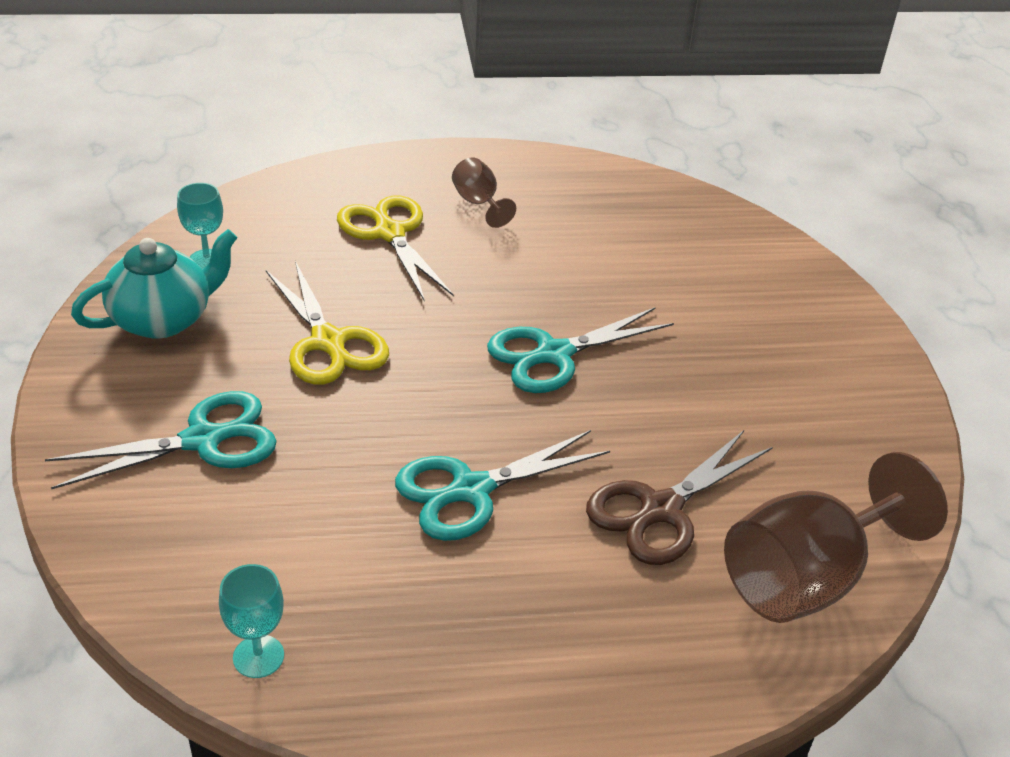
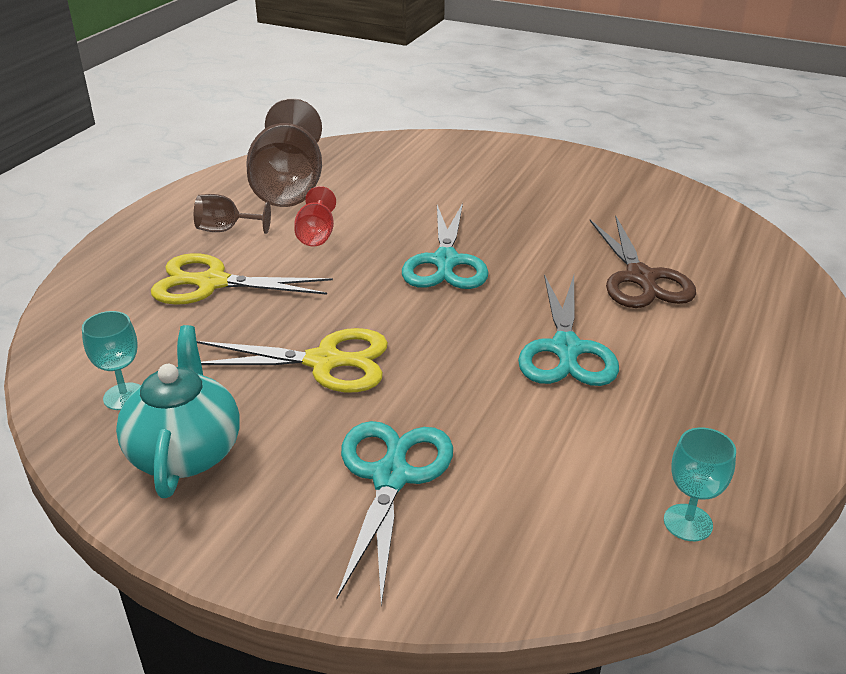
camera: 55 degrees left, 5 degrees down
(521, 256) = (316, 235): none -> red goblet
(806, 578) = (733, 251): brown goblet -> brown goblet (289, 187)

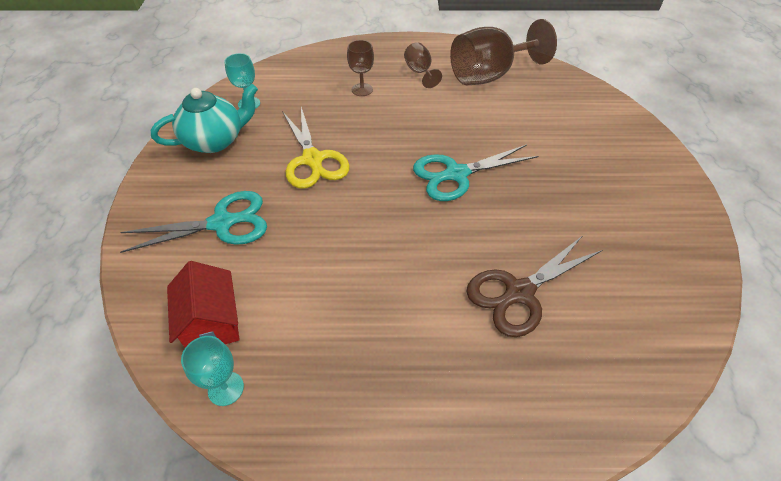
camera: 65 degrees right, 15 degrees up
(211, 283) = (362, 89): yellow scissors -> brown goblet
(316, 235) = (443, 107): red goblet -> none
(566, 350) = (389, 270): turquoise scissors -> none
(577, 519) = (212, 323): none -> red house

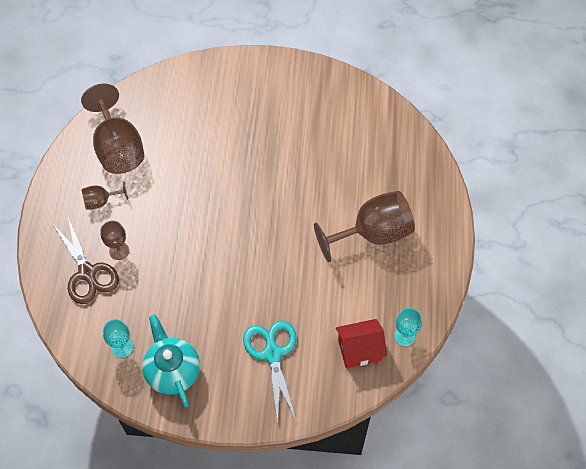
camera: 85 degrees left, 10 degrees up
(313, 160) = (210, 291): yellow scissors -> none
(415, 333) = (372, 234): none -> brown goblet
(456, 174) = (240, 193): turquoise scissors -> none
(519, 293) = (348, 175): brown scissors -> brown scissors (88, 273)

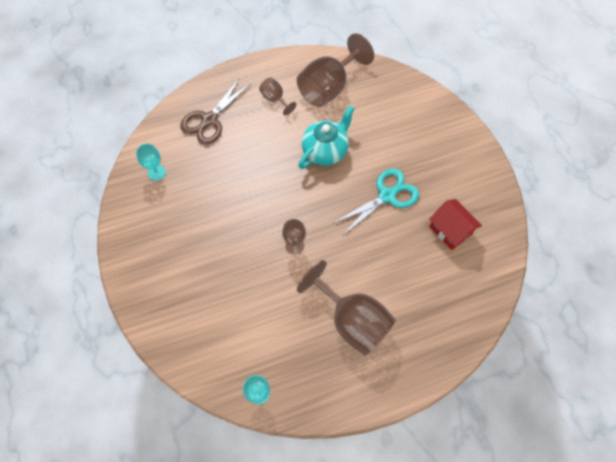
camera: 65 degrees right, 5 degrees up
(119, 251) = (238, 131): brown goblet -> brown goblet (294, 245)
(172, 371) = (150, 216): turquoise teapot -> turquoise teapot (325, 150)
(272, 353) = (196, 285): turquoise scissors -> turquoise scissors (387, 195)
(359, 350) = (228, 357): red house -> red house (450, 230)

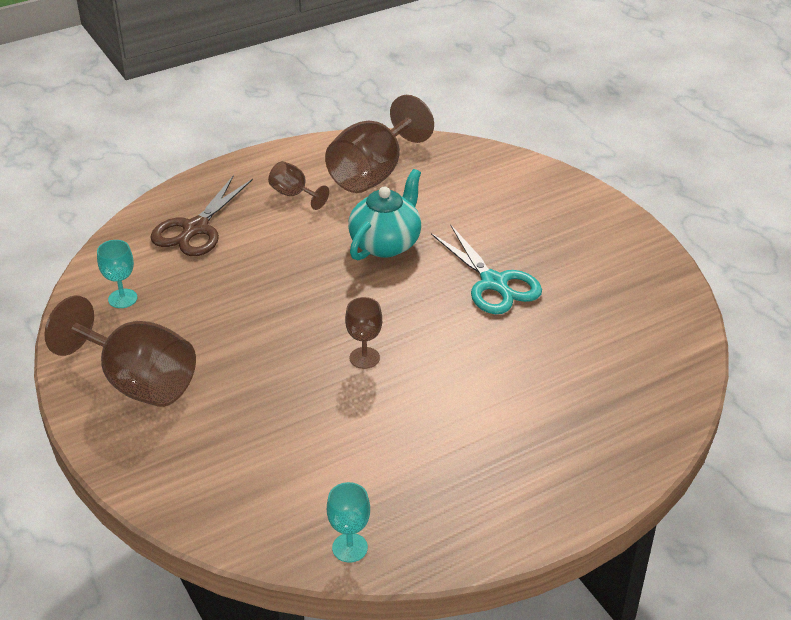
camera: 10 degrees left, 25 degrees down
(352, 320) = (478, 436): brown goblet -> brown goblet (138, 381)
(387, 195) = (494, 283): turquoise scissors -> turquoise scissors turned 105 degrees clockwise
(450, 230) = (600, 311): red house -> none

